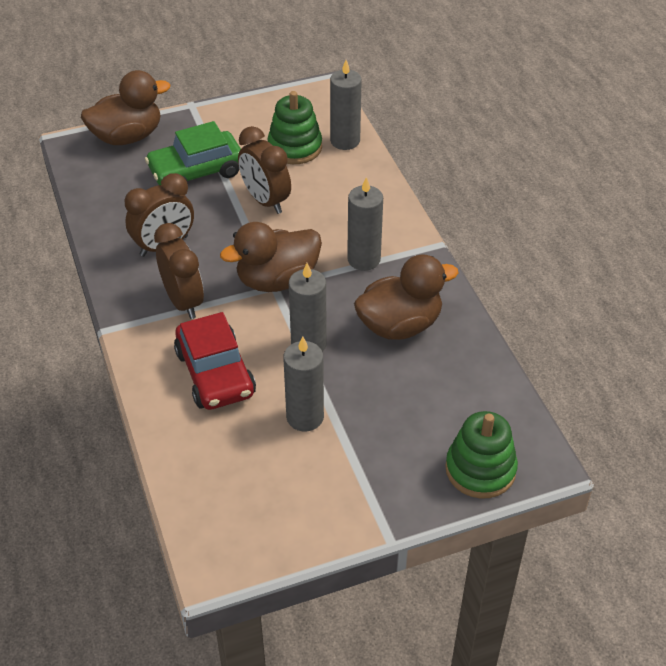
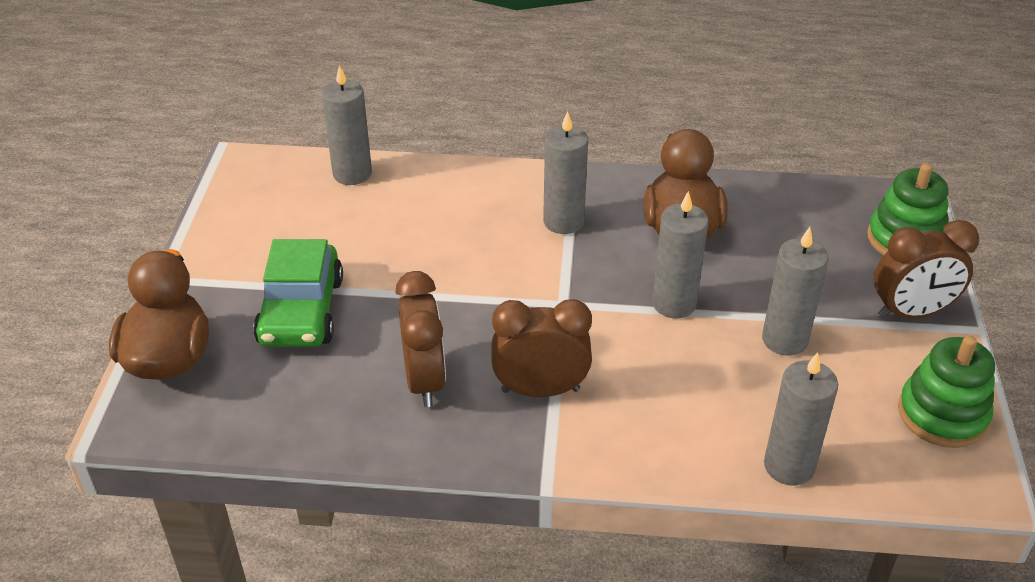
camera: 65 degrees left, 5 degrees down
(174, 448) = (789, 466): none -> grey candle
(215, 373) = (681, 395): red car -> none
(265, 201) = (407, 267): brown clock -> brown clock (911, 312)
(277, 280) = (554, 298): brown duck -> none
(295, 147) = (329, 215): green stacking toy -> green stacking toy (942, 414)

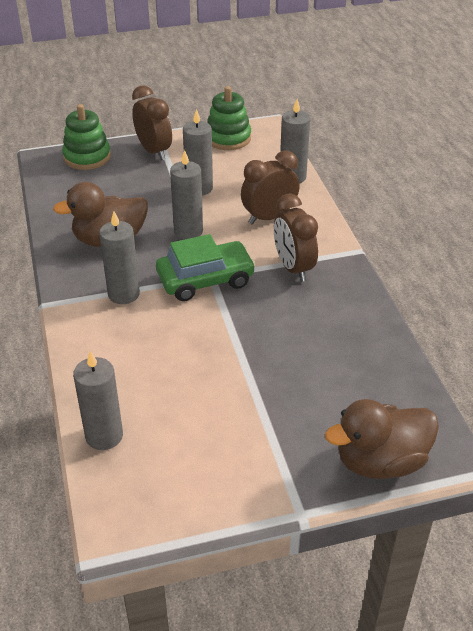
camera: 110 degrees left, 0 degrees up
(301, 311) = (289, 403): green car -> green car (205, 280)
(424, 380) = (316, 318): brown clock -> brown clock (269, 217)

